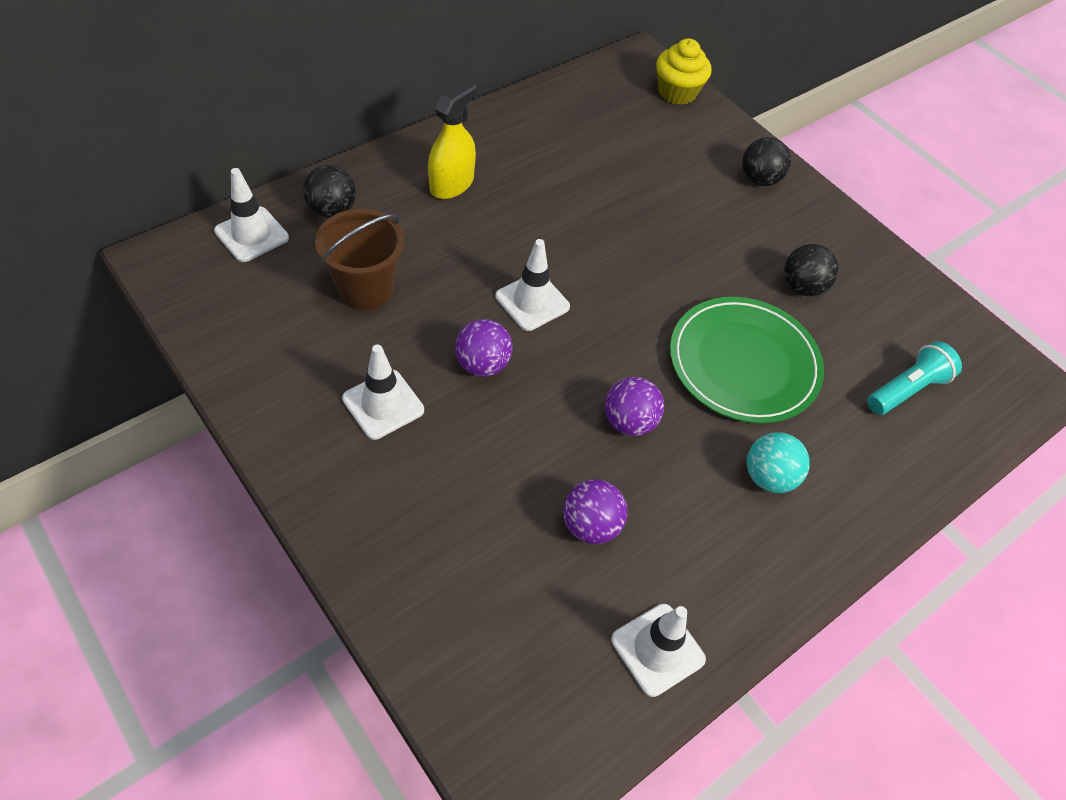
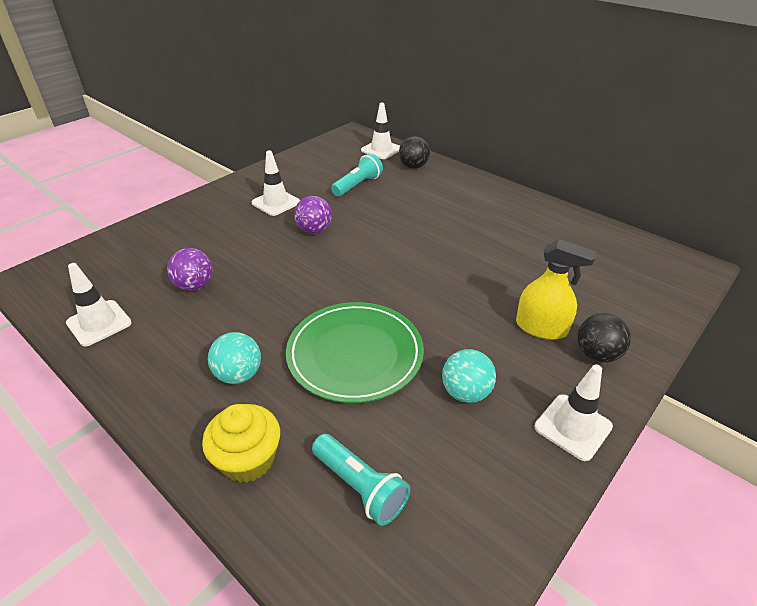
camera: 85 degrees right, 15 degrees down
(365, 289) = (358, 185): brown bucket -> turquoise flashlight
(451, 184) = (464, 199): yellow spray bottle -> yellow spray bottle (541, 328)
(532, 301) = (375, 242): white traffic cone -> white traffic cone (573, 427)
(629, 422) = (281, 295): purple ball -> none
(677, 92) = (671, 291): yellow cupcake -> yellow cupcake (248, 459)
(802, 287) = (465, 392): black ball -> turquoise ball

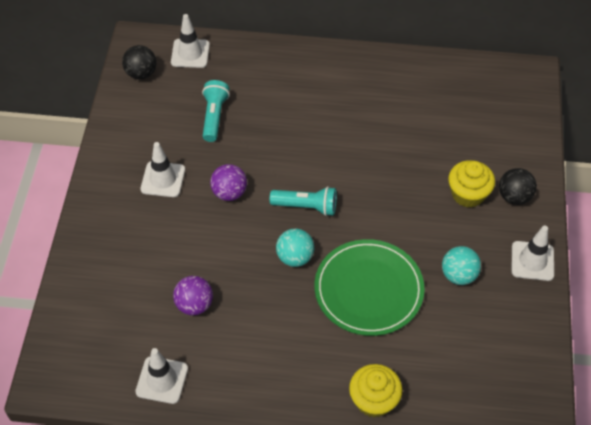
camera: 35 degrees left, 15 degrees up
(238, 375) = (309, 353): turquoise ball -> turquoise ball (295, 257)
(360, 487) = (449, 373): turquoise flashlight -> turquoise flashlight (306, 207)
(413, 167) = (242, 64): black ball -> black ball (141, 73)
(541, 328) = (468, 194): yellow spray bottle -> yellow cupcake

